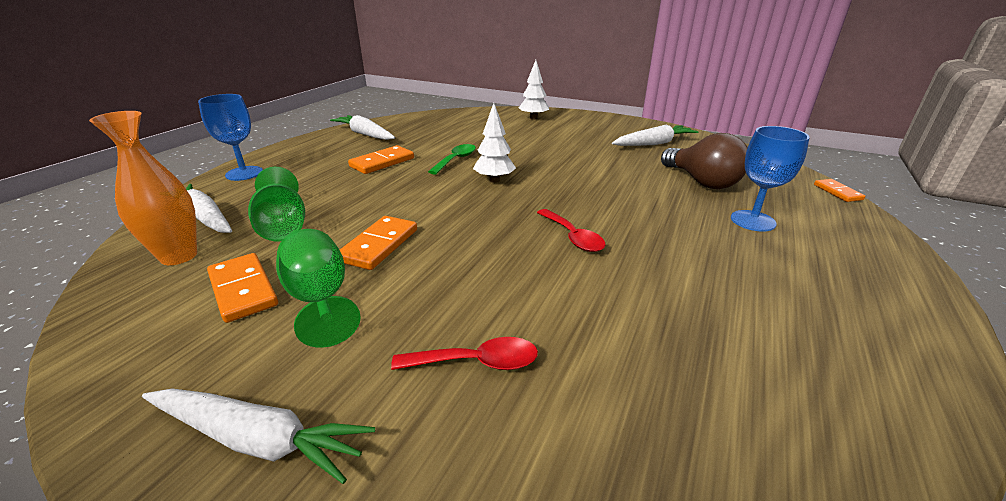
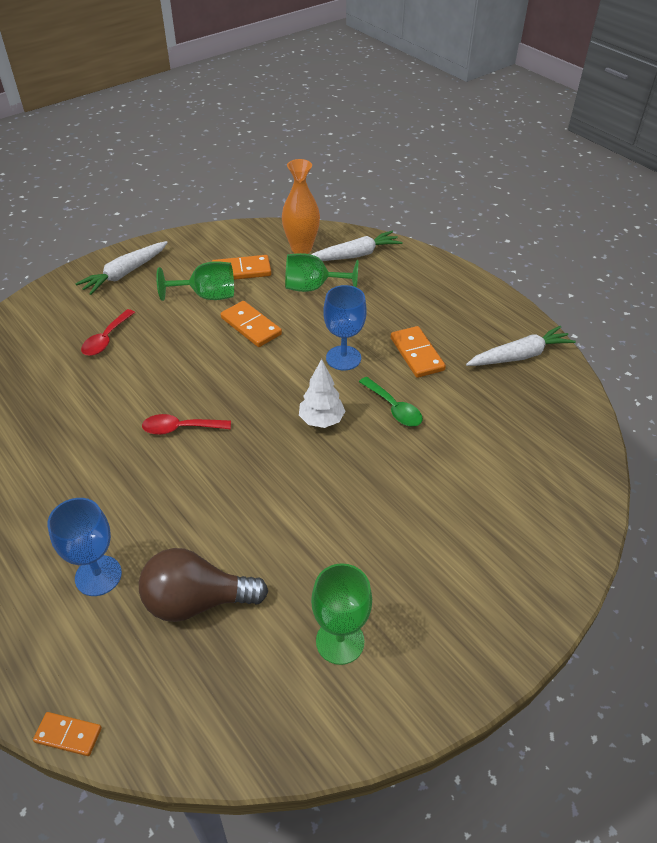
camera: 115 degrees right, 15 degrees up
(244, 173) = (435, 272): blue goblet -> blue goblet (343, 358)
(533, 118) = (531, 547): white tree -> none
(654, 144) = (340, 641): white carrot -> green goblet

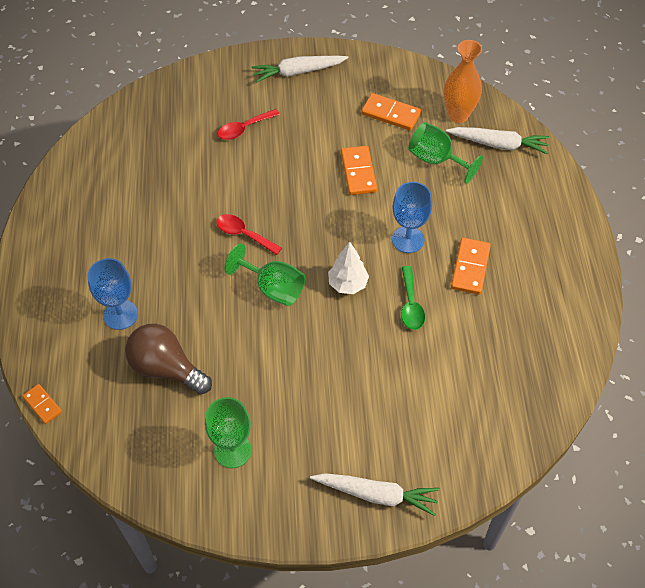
camera: 35 degrees right, 10 degrees up
(207, 296) = (345, 126): green goblet -> green goblet (273, 288)
(519, 356) = (556, 316): white carrot -> white carrot (376, 495)

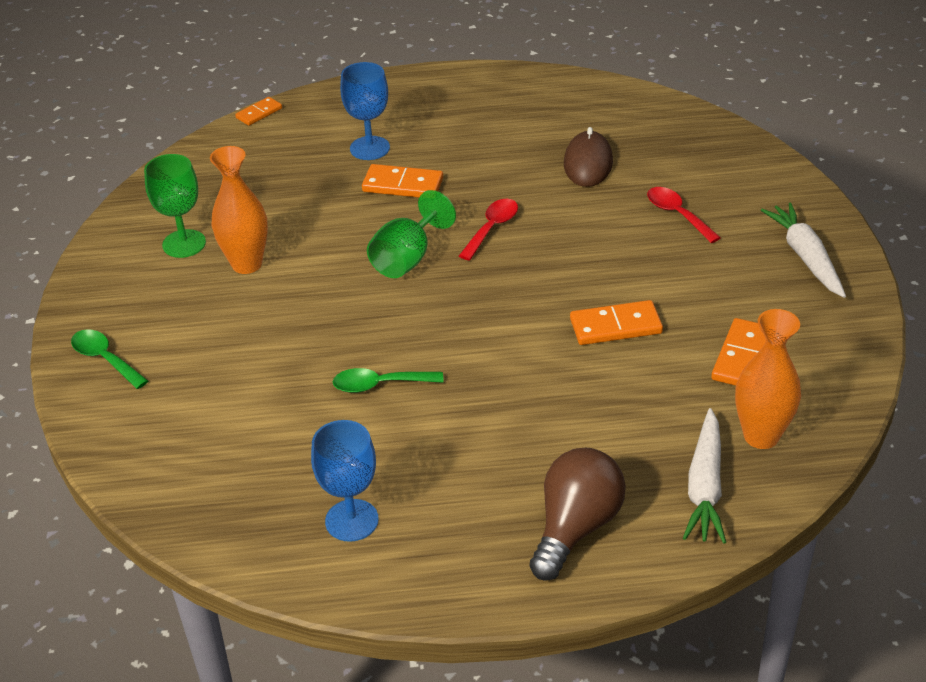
camera: 90 degrees right, 15 degrees down
(166, 368) = (296, 187): brown light bulb -> brown light bulb (576, 527)
(173, 172) = (588, 163): none -> brown mouse
(266, 399) = (247, 264): none -> orange vase
(348, 284) = (414, 323): white tree -> none
(376, 495) = (105, 359): white carrot -> green spoon
(408, 239) = (494, 380): blue goblet -> blue goblet (351, 520)
(436, 160) = (655, 410): green goblet -> none
(470, 268) = (446, 448): orange domino -> orange domino (402, 185)

